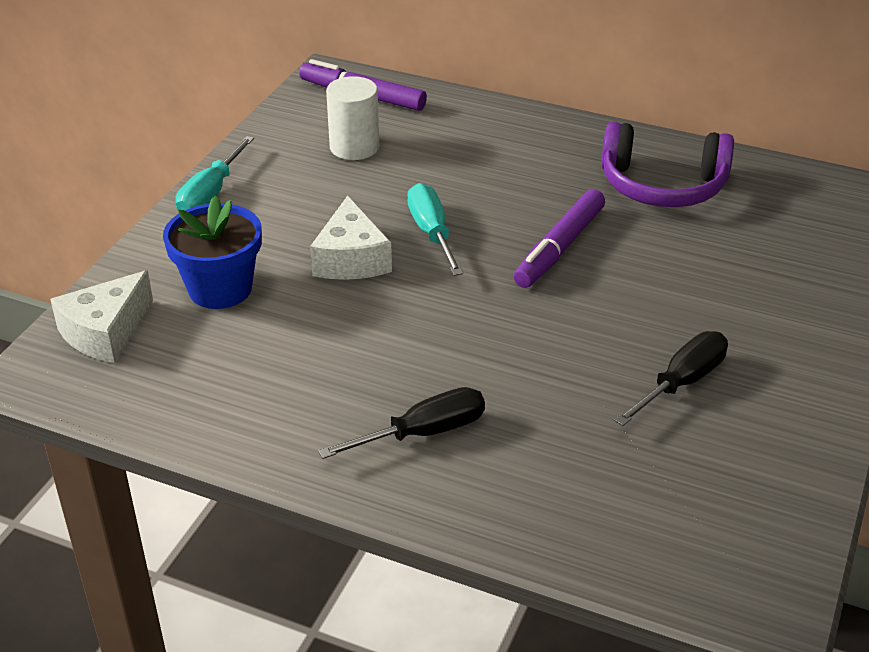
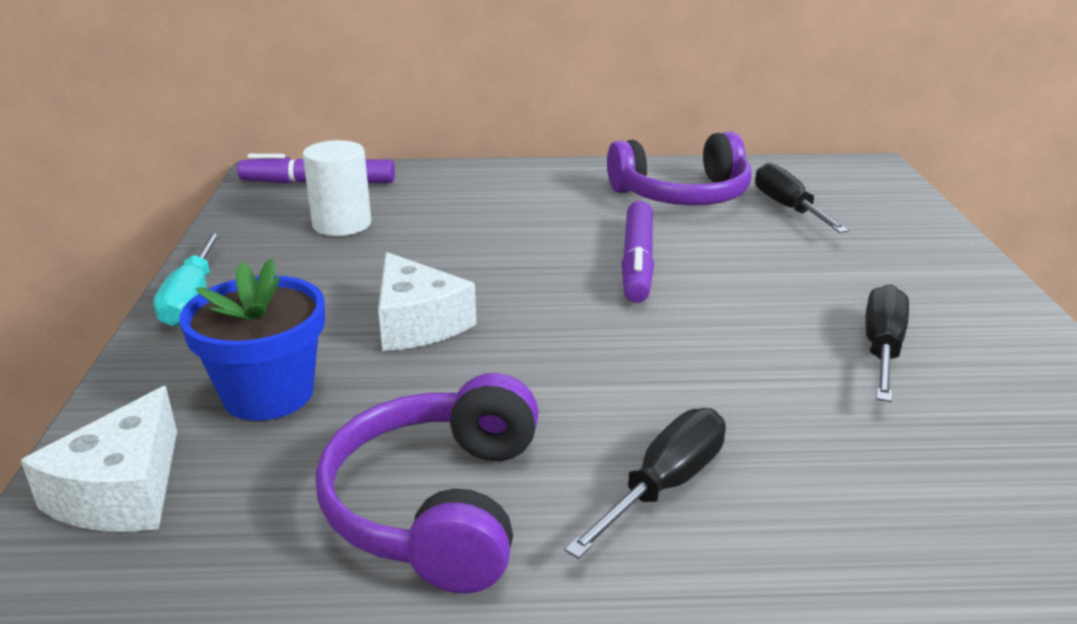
camera: 25 degrees left, 10 degrees down
(275, 399) = (437, 505): none -> purple headphones
(432, 233) = (491, 279): turquoise screwdriver -> none
(746, 225) = (788, 208): none -> black screwdriver

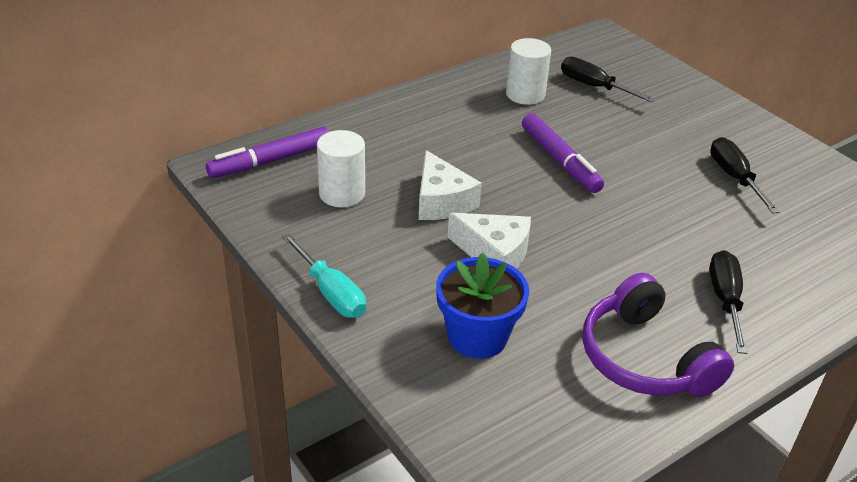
camera: 35 degrees left, 10 degrees up
(122, 491) = (486, 427): white cheese -> white cheese (441, 201)
(682, 195) = (525, 94): purple headphones -> white cylinder

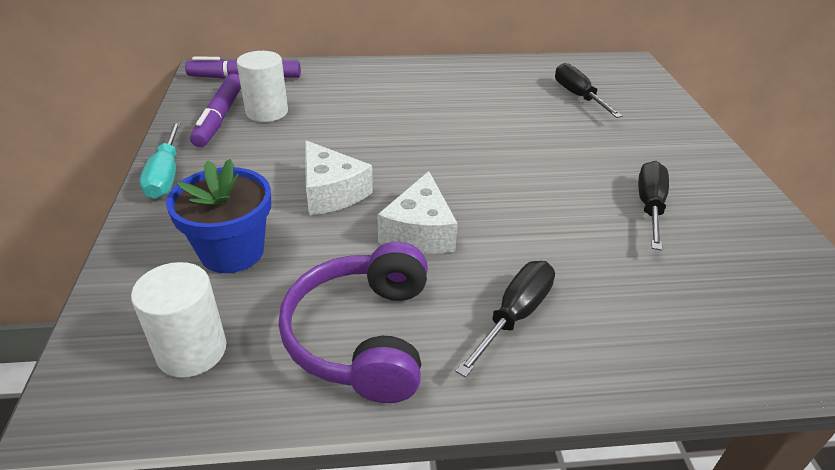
camera: 30 degrees right, 0 degrees up
(441, 201) = (337, 140): white cheese -> white cheese (419, 231)
(525, 94) = (505, 86): white cylinder -> white cylinder (192, 350)
(560, 160) = (479, 141): purple marker -> purple marker (220, 117)

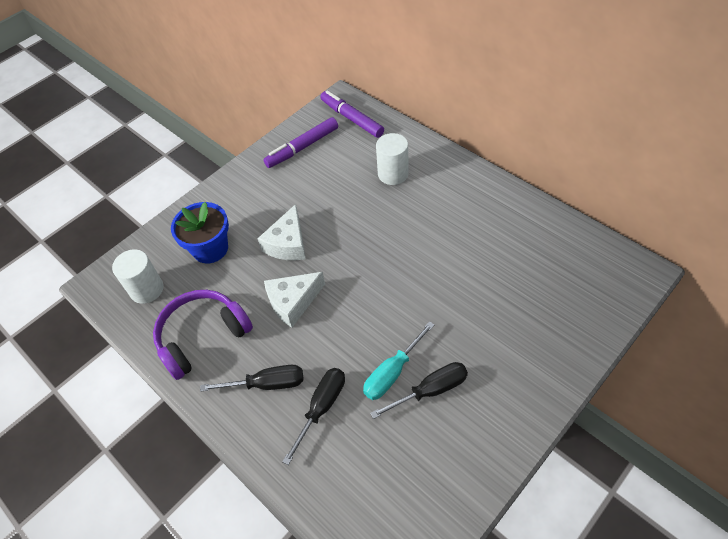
camera: 55 degrees right, 15 degrees up
(166, 175) = (237, 177): turquoise screwdriver -> turquoise screwdriver (392, 372)
(267, 112) = (329, 158): white cylinder -> white cylinder (393, 174)
(578, 96) = (535, 274): black screwdriver -> black screwdriver (321, 408)

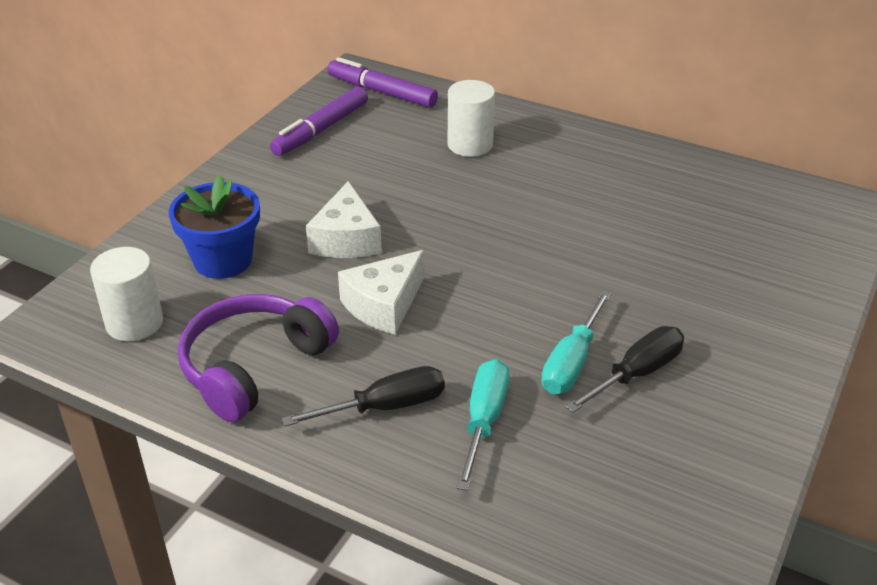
camera: 20 degrees left, 15 degrees down
(321, 408) = (484, 421): black screwdriver -> turquoise screwdriver

